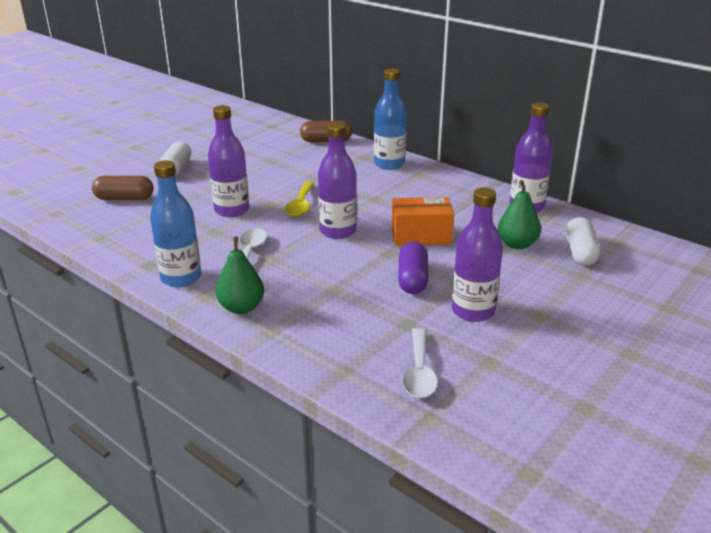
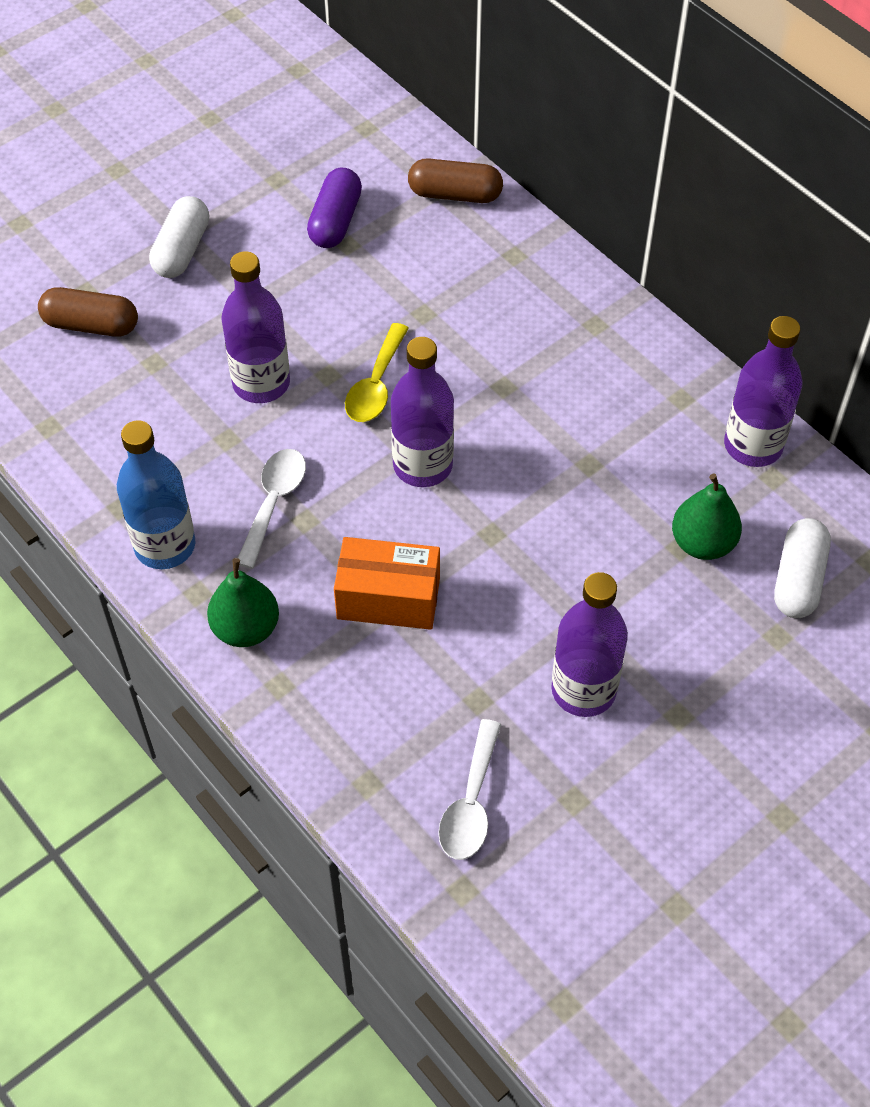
camera: 10 degrees right, 25 degrees up
(389, 164) = (551, 284): blue bottle -> none
(412, 279) = (512, 603): purple capsule -> purple capsule (335, 221)
(421, 236) = (553, 498): orange box -> orange box (388, 598)

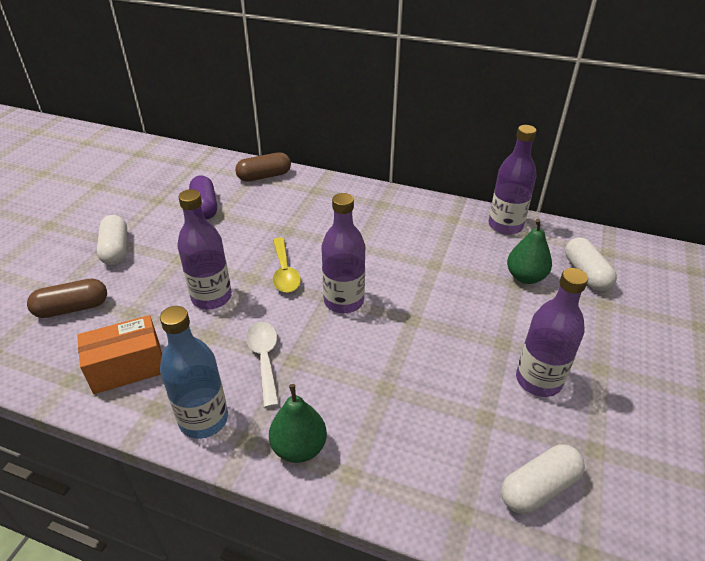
camera: 30 degrees left, 15 degrees down
(388, 598) = (380, 383): orange box -> orange box (127, 367)
(471, 803) = (539, 488): white spoon -> white capsule

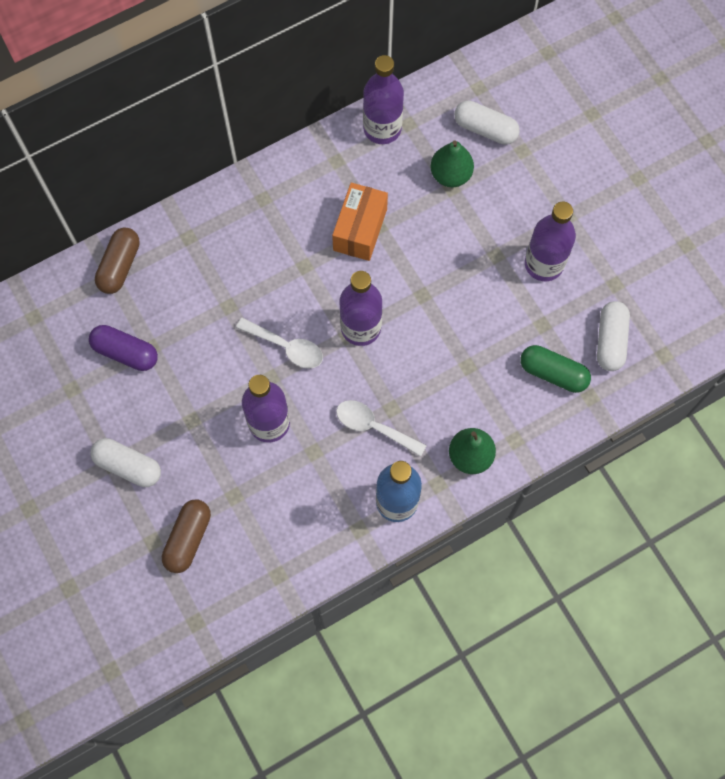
camera: 50 degrees left, 30 degrees up
(127, 367) = (300, 528): orange box -> orange box (360, 229)
(284, 272) = (286, 347): yellow spoon -> white spoon
(450, 460) = (553, 373): none -> green capsule

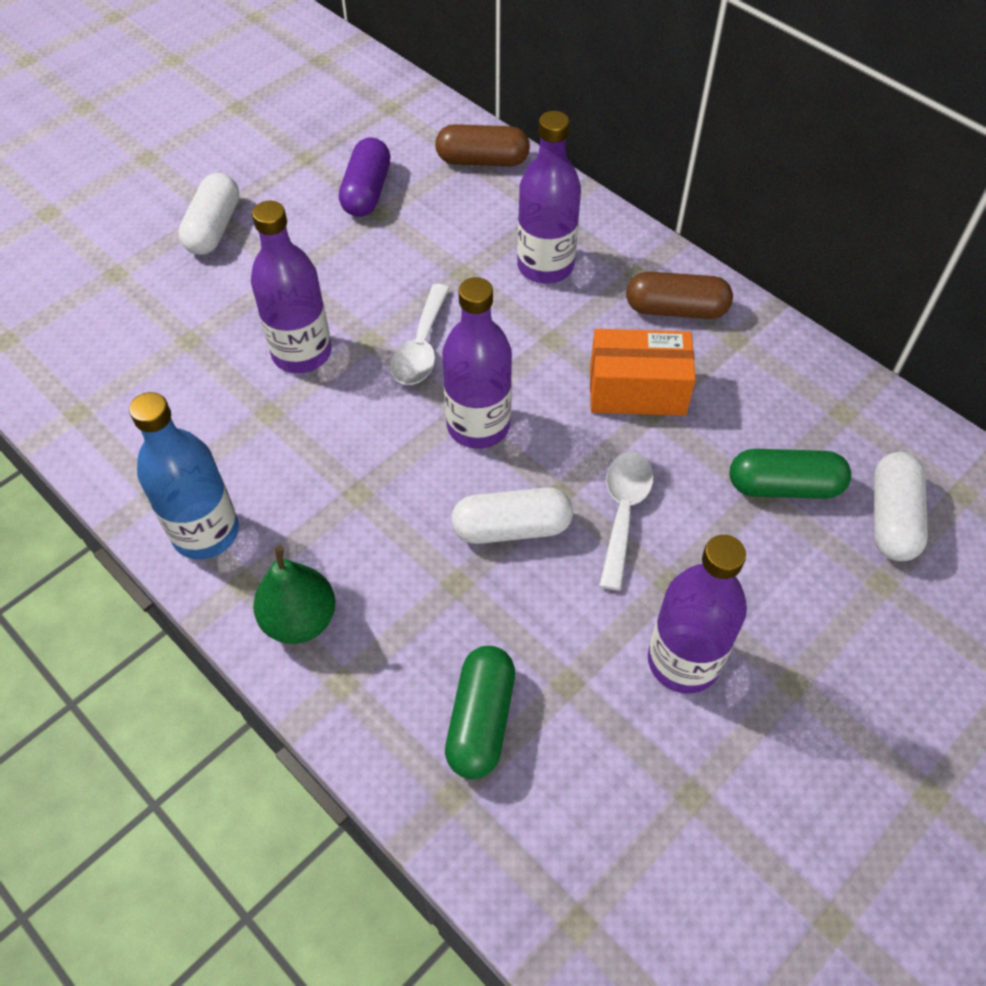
camera: 75 degrees right, 15 degrees down
(188, 538) = (121, 306): brown capsule -> brown capsule (676, 309)
(373, 427) = (322, 476): white spoon -> white spoon (623, 512)
(382, 128) = (817, 381): purple bottle -> purple bottle (545, 266)
(450, 175) = (784, 486): green pear -> green capsule
(610, 341) = (574, 810): white capsule -> white capsule (511, 528)

